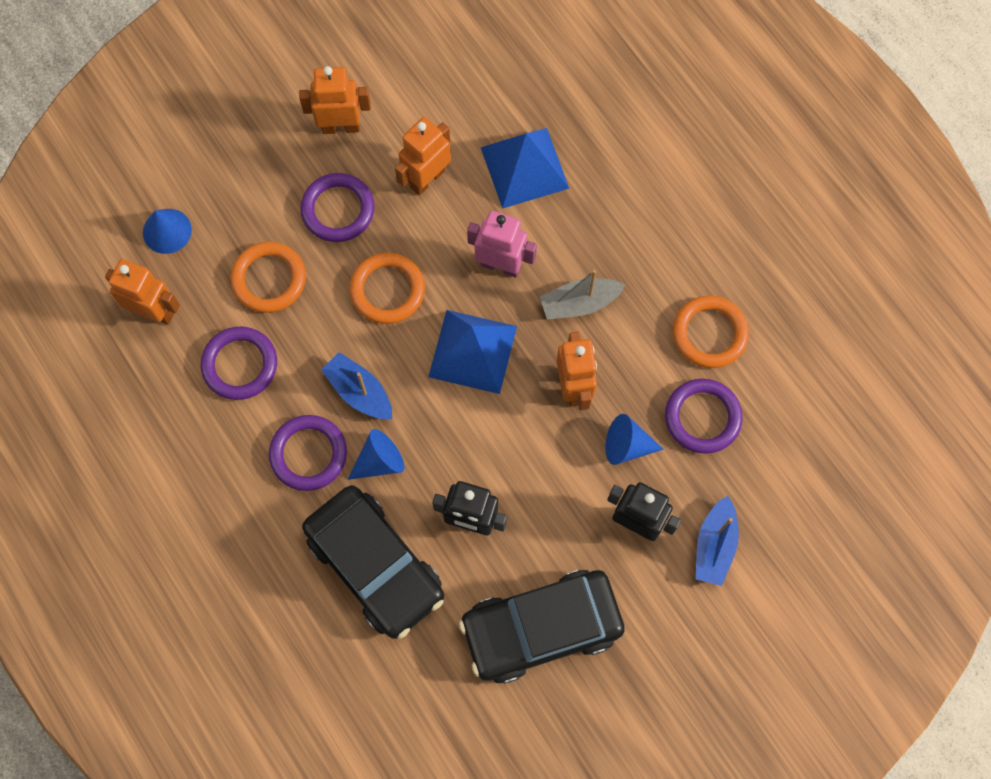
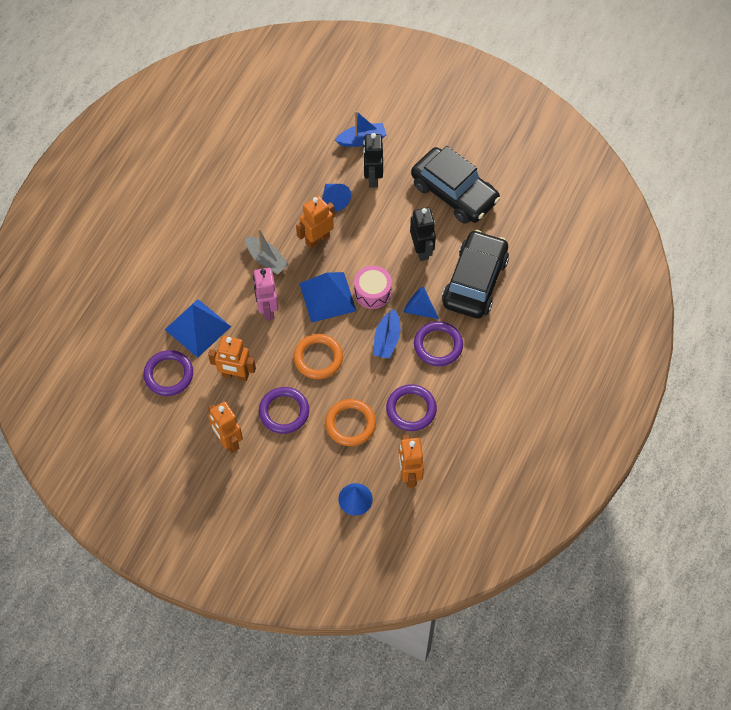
camera: 120 degrees left, 10 degrees down
(444, 414) = (372, 292): none -> pink drum
(702, 417) = (296, 174): purple ring -> purple ring (169, 374)
(709, 333) = (246, 192): orange ring -> none

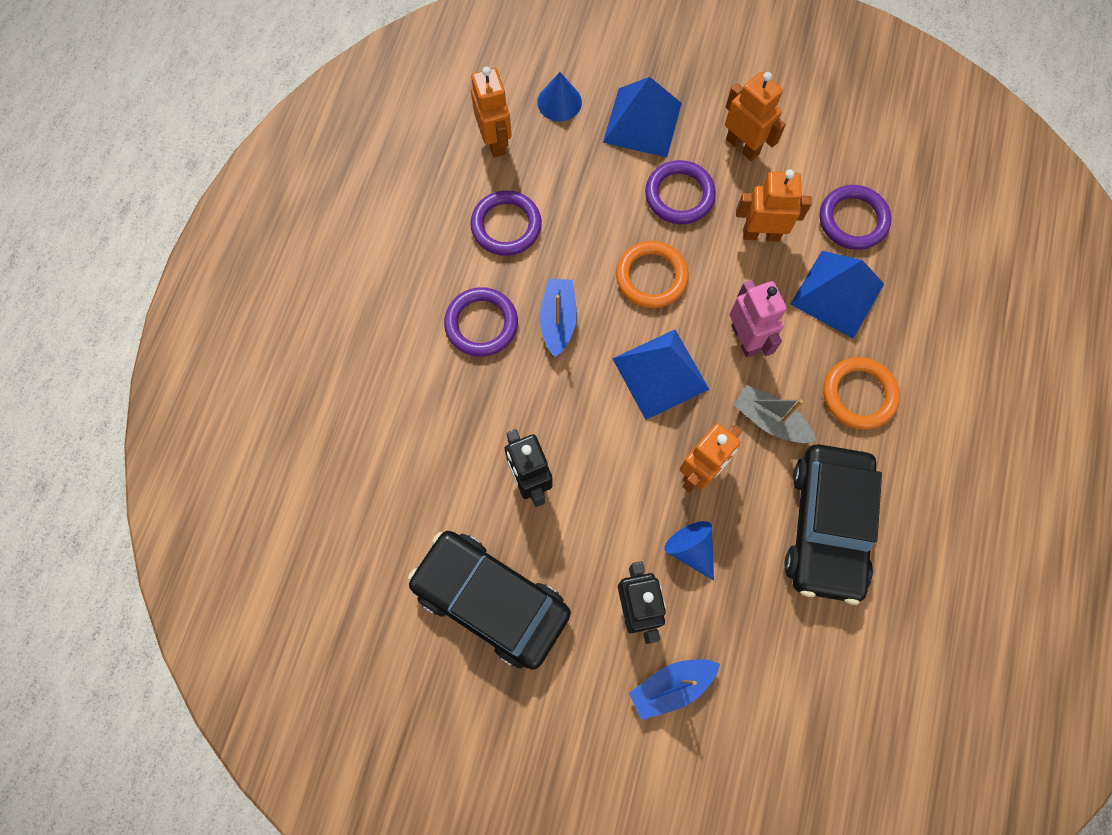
camera: 170 degrees right, 10 degrees up
(297, 472) = (642, 122): none -> blue pyramid
(350, 424) = (585, 193): orange ring -> orange ring (859, 395)
(372, 292) = (593, 393): pink drum -> none
(418, 309) = (519, 377): blue cone -> none
(474, 281) = (438, 438): black car -> black car (827, 526)

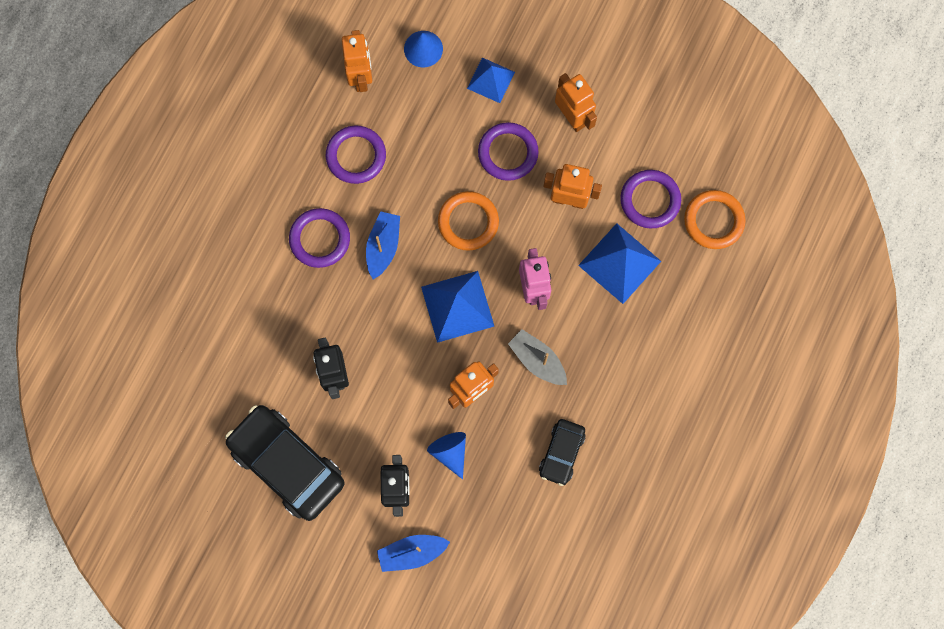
camera: 10 degrees right, 5 degrees up
(642, 122) = (490, 80): blue pyramid -> blue pyramid, size x0.64
(827, 526) = (561, 453): black car -> black car, size x0.53
(859, 395) = (615, 352): orange ring -> orange ring (713, 221)

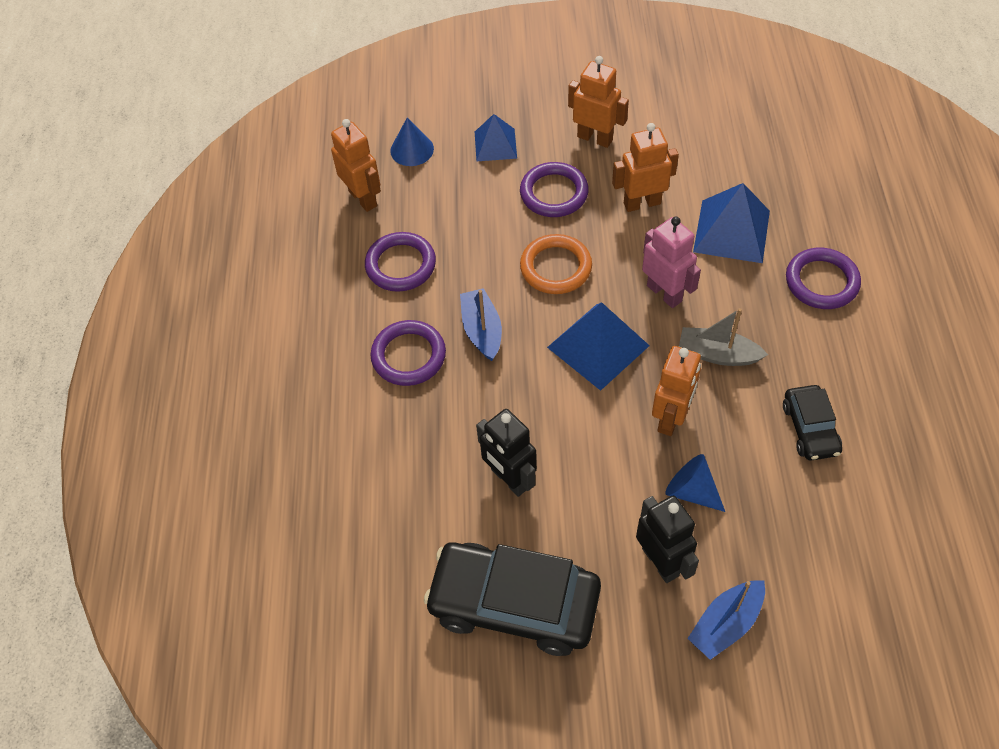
camera: 25 degrees left, 20 degrees down
(650, 200) = (719, 168): purple ring -> purple ring (821, 282)
(713, 221) = (791, 157): orange ring -> none

